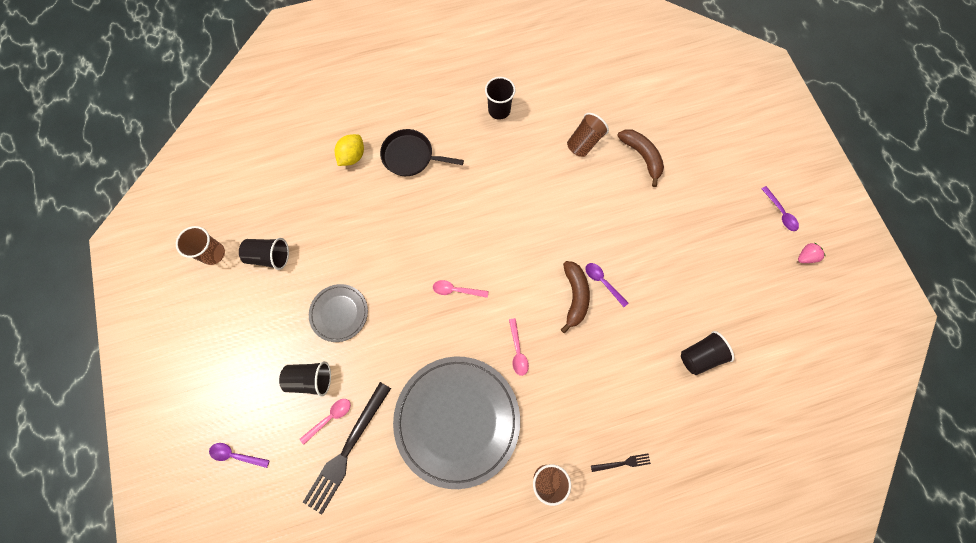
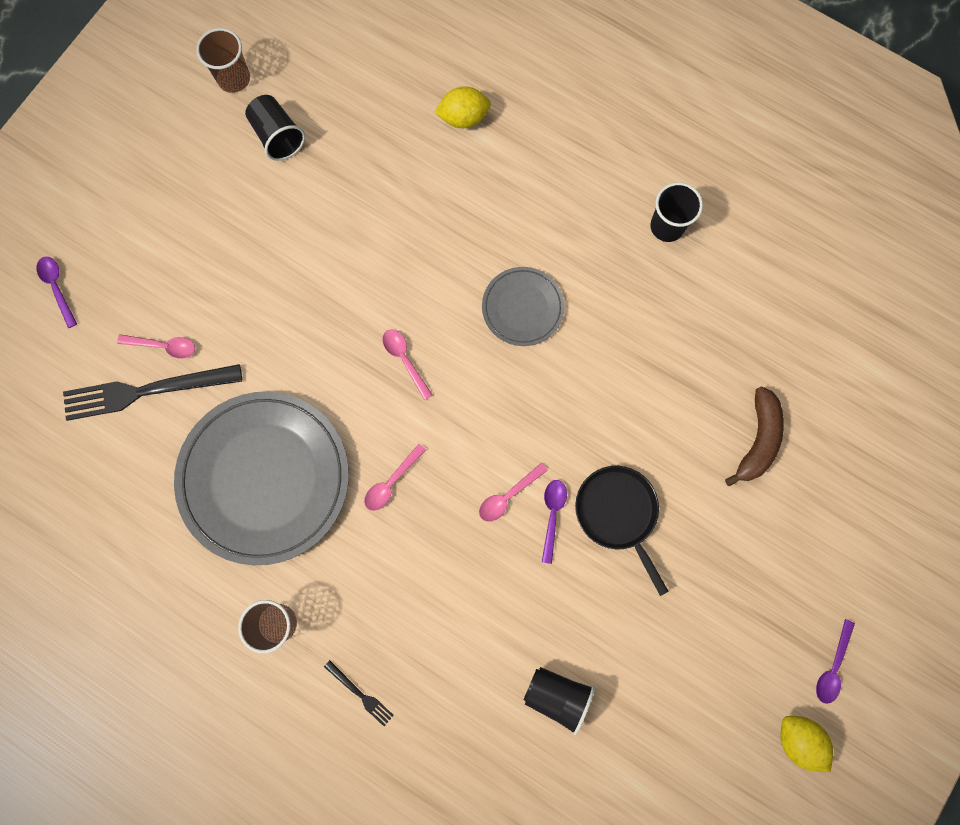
camera: 50 degrees right, 5 degrees up
(310, 379) = (186, 293): black cup -> none
(339, 313) = (277, 260): grey plate -> grey plate (522, 307)
(410, 156) = (519, 178): black pan -> black pan (617, 513)
(574, 296) = (508, 496): brown banana -> pink spoon
(584, 142) = (714, 357): brown cup -> none
(805, 257) = (798, 739): pink strawberry -> yellow lemon

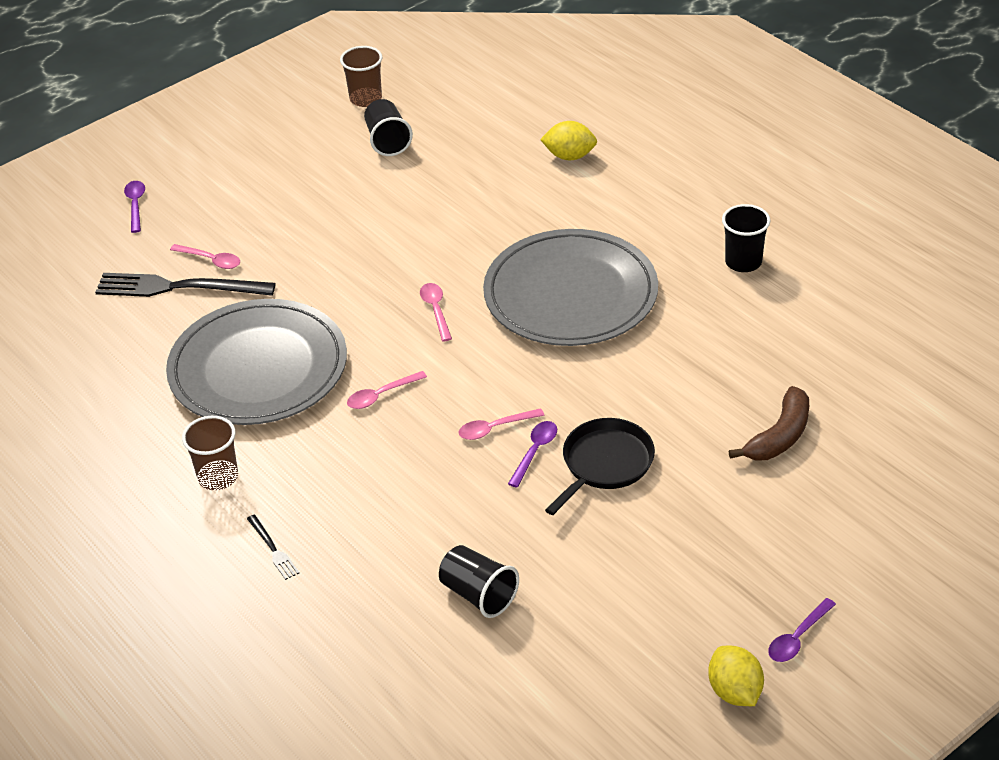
camera: 20 degrees right, 35 degrees down
(522, 307) = (570, 294): grey plate -> grey plate, size x2.01
(617, 513) = (605, 464): black pan -> black pan turned 45 degrees clockwise

